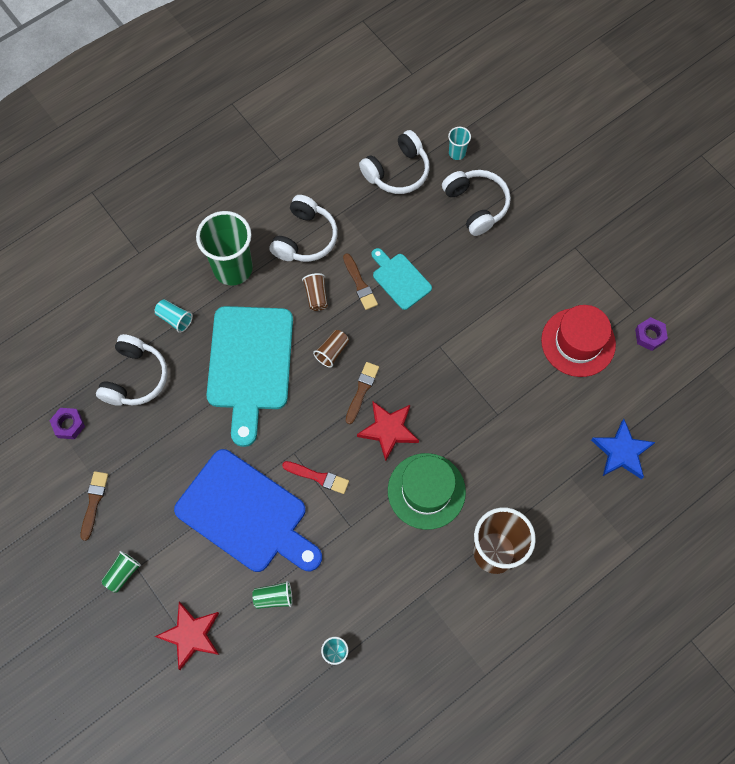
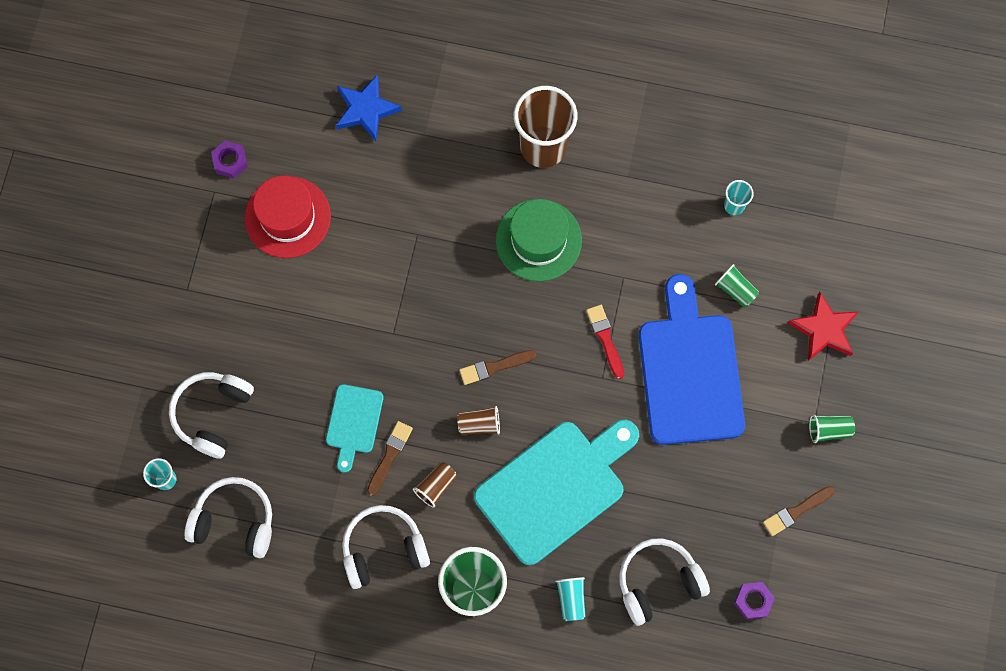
camera: 130 degrees left, 5 degrees up
(388, 430) = (511, 314): red star -> none

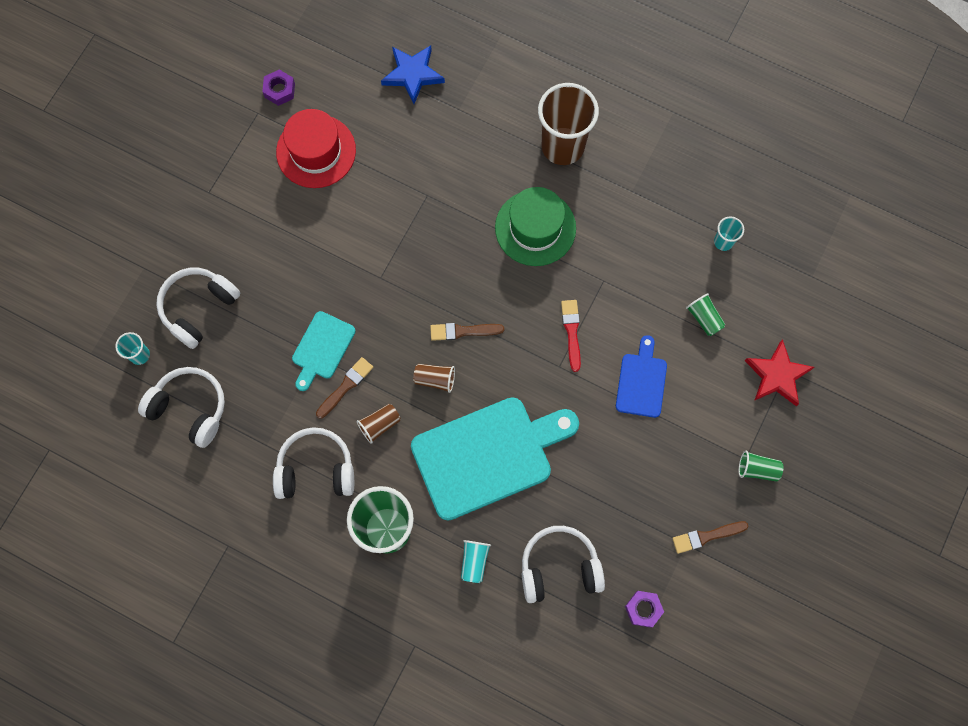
camera: 15 degrees right, 0 degrees up
(689, 371) = (641, 382): blue cutting board -> blue cutting board, size x0.50

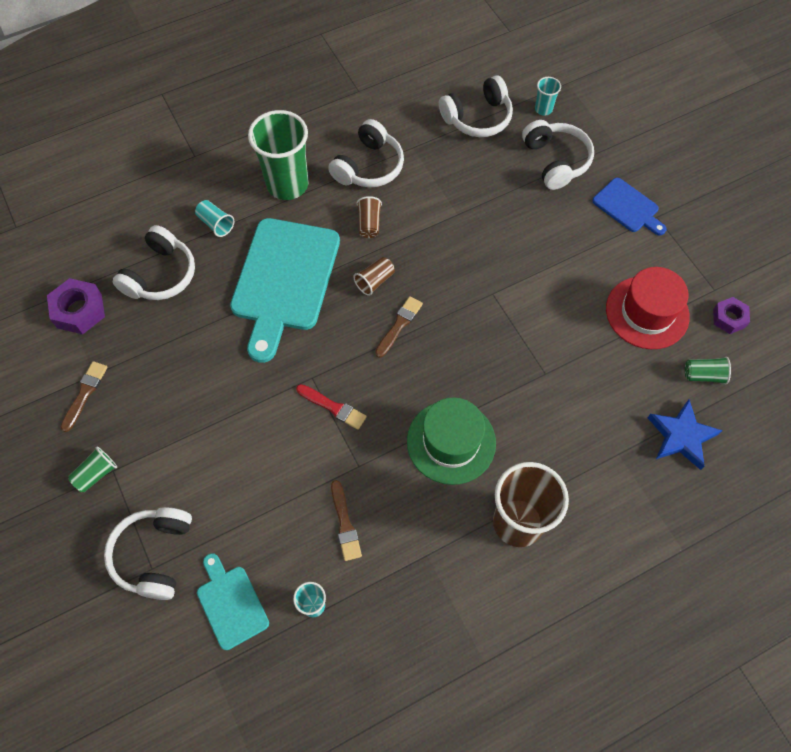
camera: 125 degrees right, 10 degrees down
(322, 348) = (461, 220): turquoise cutting board -> turquoise cutting board (231, 603)
(345, 386) = (418, 219): brown brush -> brown brush (345, 524)
(641, 382) = (246, 433): blue cutting board -> blue cutting board (628, 207)
(643, 609) = (79, 311): purple nut -> purple nut, size x1.54
(704, 318) = (256, 529): green cup -> green cup (703, 375)
(777, 375) = (154, 555): red star -> white headphones

